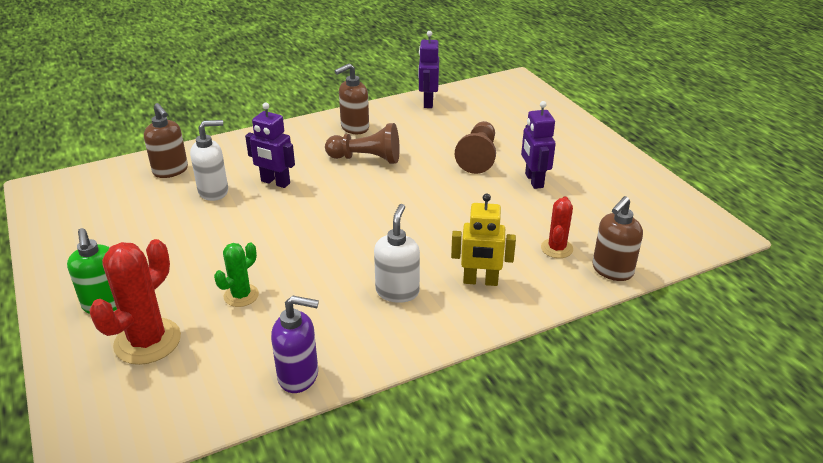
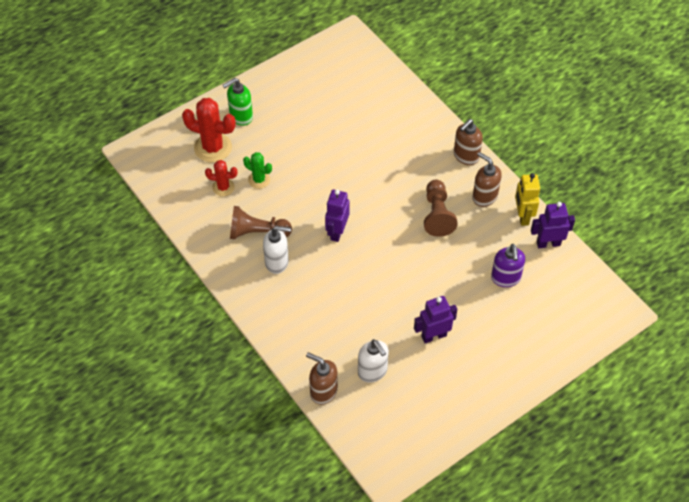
camera: 80 degrees right, 20 degrees up
(171, 171) = (388, 98): brown soap dispenser -> brown soap dispenser (466, 156)
(214, 191) = (368, 131): white soap dispenser -> white soap dispenser (372, 371)
(275, 182) = (388, 164): purple robot -> purple robot (337, 232)
(299, 376) = (195, 226): purple soap dispenser -> purple soap dispenser (505, 278)
(478, 157) = (460, 293): brown pawn -> brown pawn (257, 232)
(480, 281) = (296, 309): yellow robot -> yellow robot (522, 216)
(556, 248) = (343, 355): red cactus -> red cactus (223, 187)

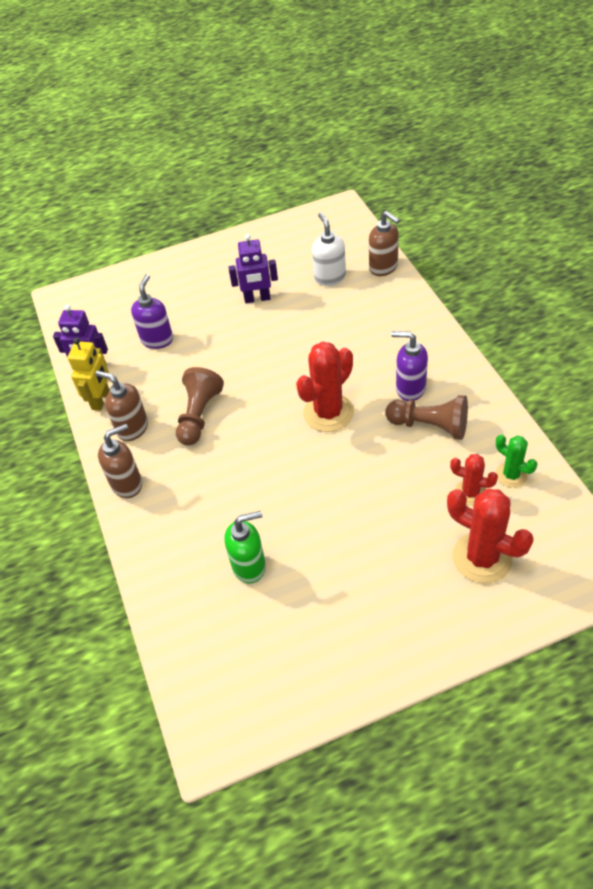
camera: 160 degrees left, 5 degrees down
(241, 116) = (432, 606): green soap dispenser -> green soap dispenser (249, 566)
(259, 180) = (417, 496): green cactus -> green cactus (511, 475)
(277, 262) = (410, 389): white soap dispenser -> purple soap dispenser
(337, 232) = (328, 413): purple robot -> red cactus
(484, 197) = (132, 428): brown soap dispenser -> brown soap dispenser turned 150 degrees clockwise

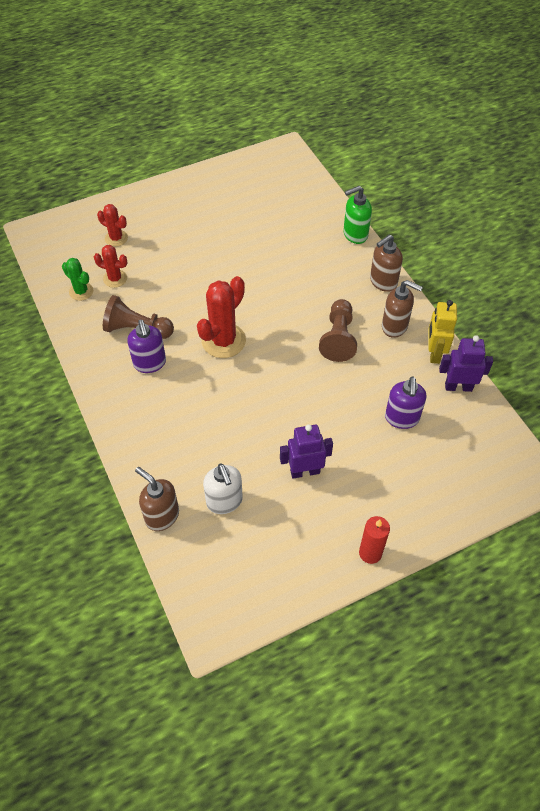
camera: 170 degrees right, 5 degrees up
(215, 249) = (370, 553): none -> red candle
(249, 566) = (276, 231): green soap dispenser -> green soap dispenser (355, 234)
(410, 389) = (150, 363): purple soap dispenser -> purple soap dispenser turned 60 degrees clockwise
(482, 558) = (116, 238): red cactus -> red cactus, size x0.57

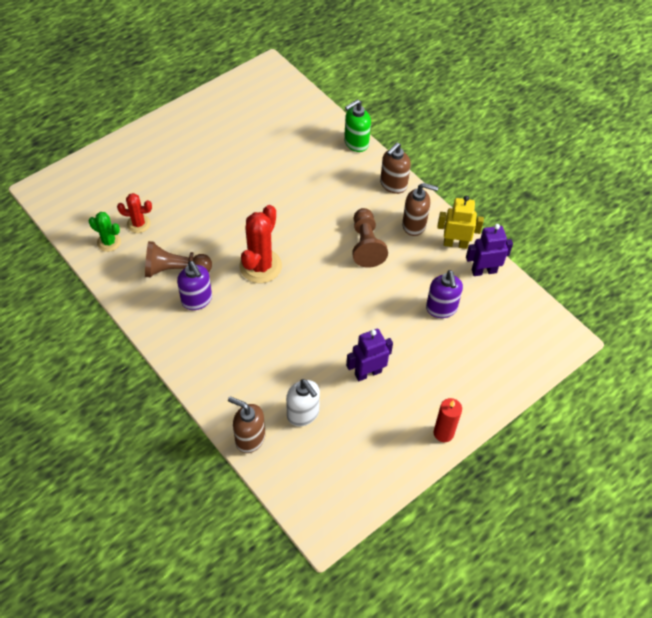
camera: 15 degrees left, 0 degrees up
(116, 238) = (127, 183): red cactus -> none
(434, 353) = (455, 244): yellow robot -> yellow robot turned 105 degrees clockwise

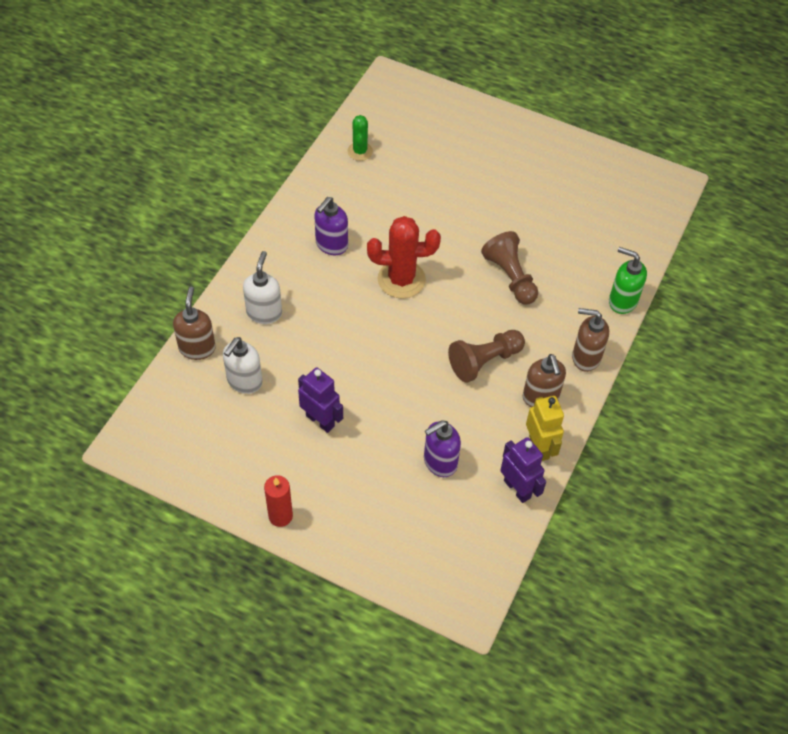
camera: 65 degrees right, 0 degrees up
(138, 224) = (394, 164): red cactus -> none
(175, 270) = (357, 214): brown pawn -> brown pawn (510, 277)
(240, 374) = (264, 312): none -> white soap dispenser

